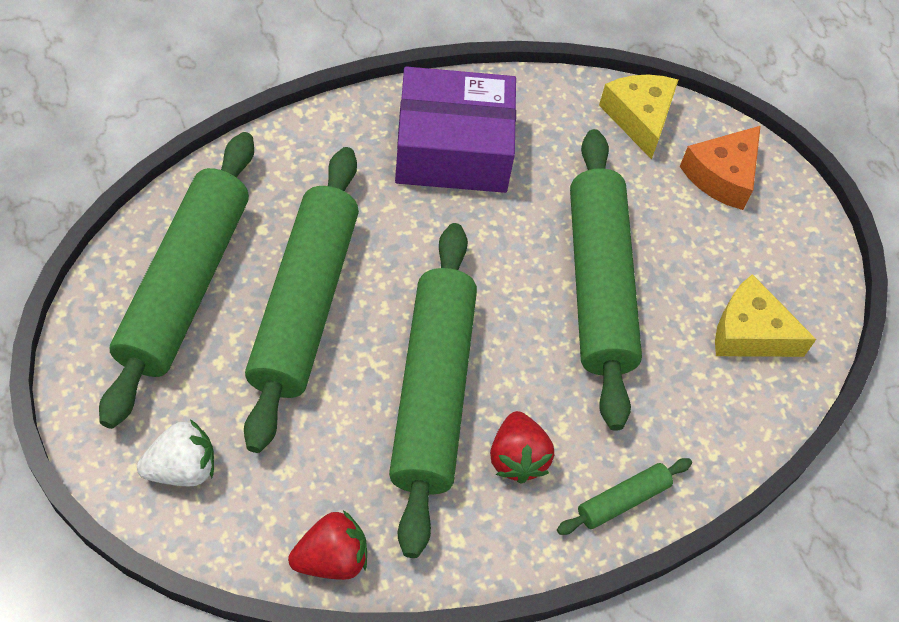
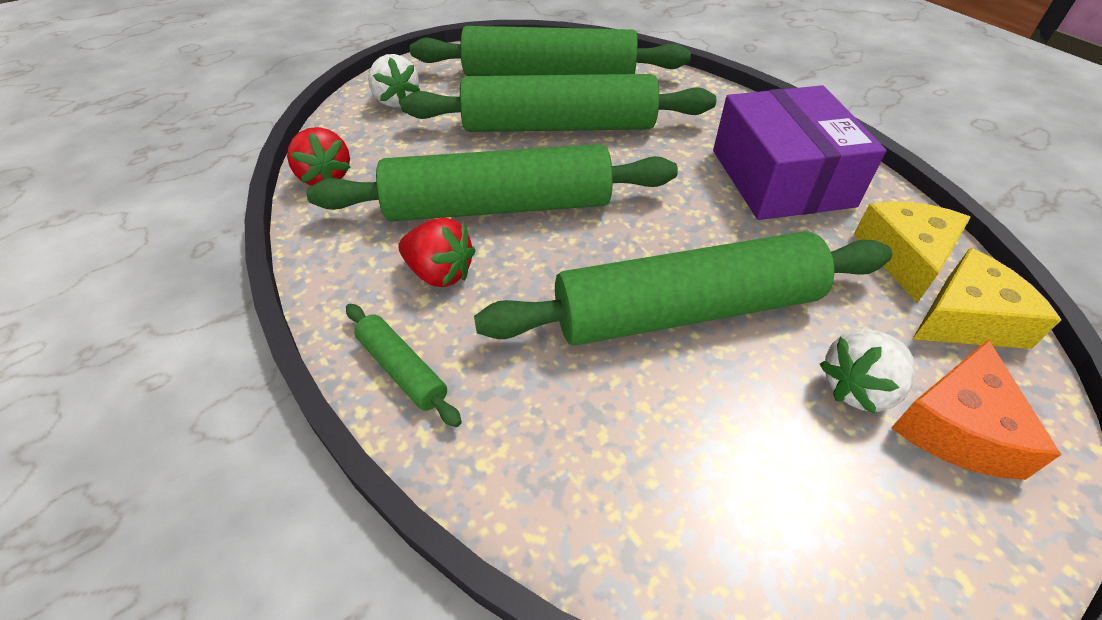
camera: 85 degrees right, 10 degrees down
(517, 458) = (440, 273): red strawberry -> red strawberry turned 135 degrees counterclockwise
(686, 212) = (858, 388): none -> white strawberry
(722, 176) = (957, 427): orange cheese -> orange cheese turned 90 degrees counterclockwise
(750, 333) = (701, 494): yellow cheese -> yellow cheese (905, 257)

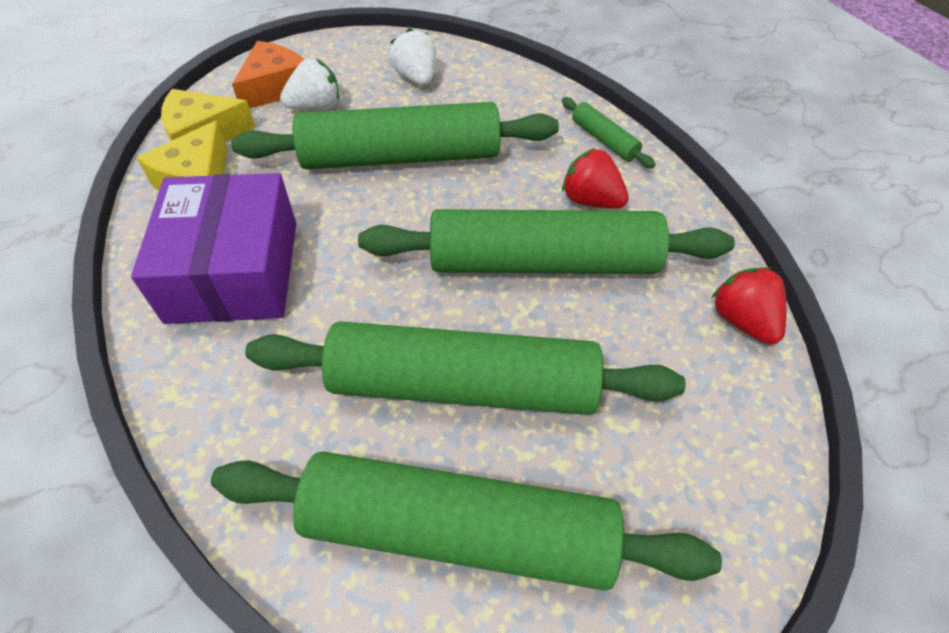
camera: 175 degrees left, 5 degrees up
(396, 100) = (709, 476): white strawberry -> white strawberry (416, 78)

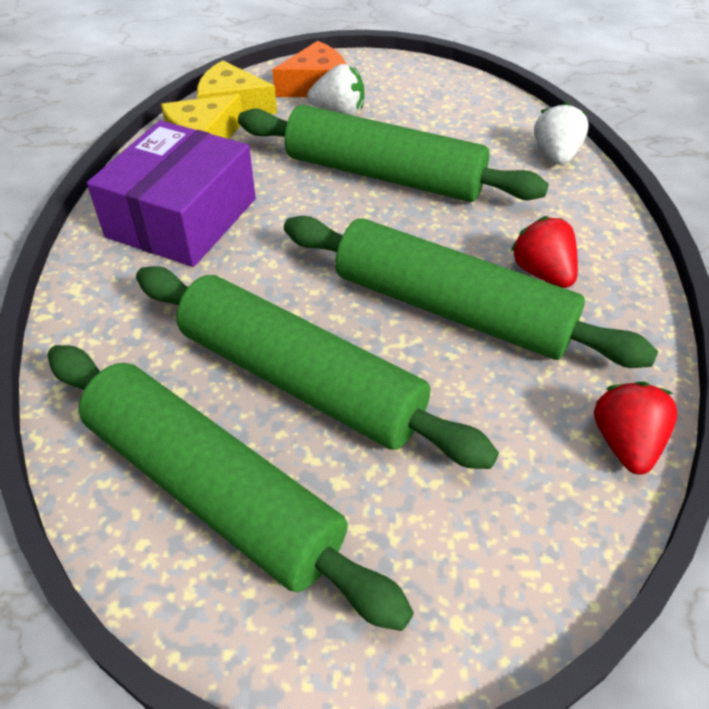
camera: 30 degrees right, 5 degrees down
(416, 78) = (448, 113): white strawberry -> white strawberry (555, 155)
(604, 140) = (600, 223): green rolling pin -> none

